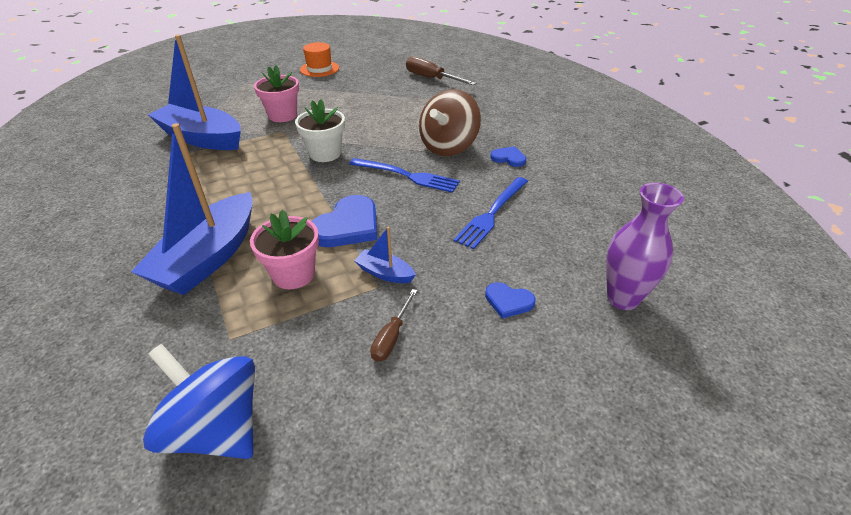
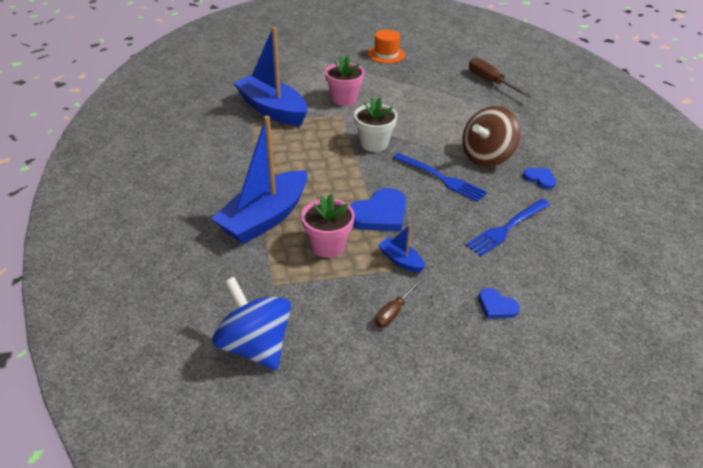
camera: 15 degrees right, 0 degrees up
(622, 298) = (597, 326): purple vase -> none

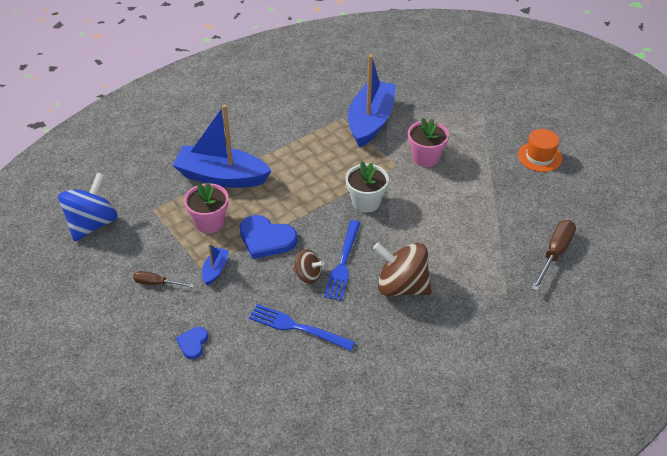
camera: 65 degrees right, 5 degrees up
(444, 202) = (308, 275): none -> brown spinning top
(540, 179) = (392, 335): blue heart -> none

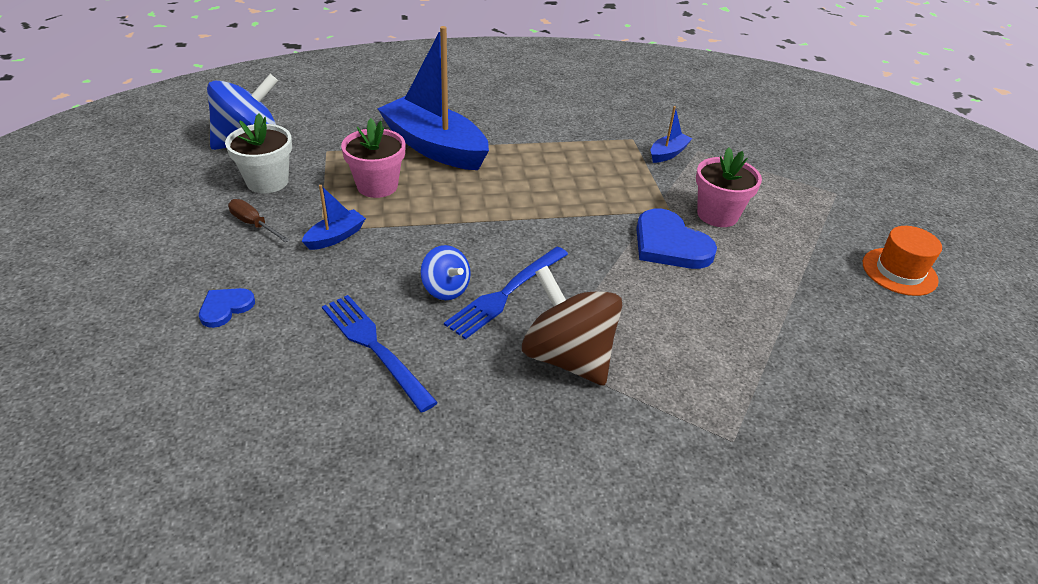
camera: 25 degrees right, 5 degrees down
(266, 239) = (429, 227): blue heart -> blue heart (670, 244)
(308, 275) = (446, 289): brown spinning top -> blue spinning top
(366, 202) = (595, 235): white flower pot -> white flower pot (267, 181)
(371, 121) = (668, 153): blue boat -> blue boat, size x0.43
(554, 254) = (856, 413): brown screwdriver -> none

